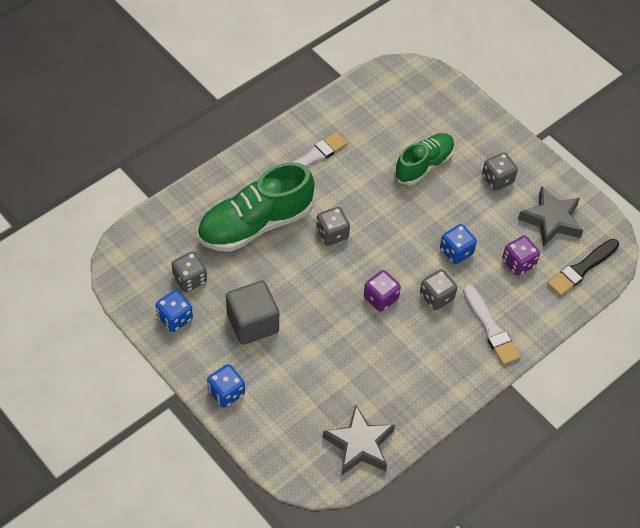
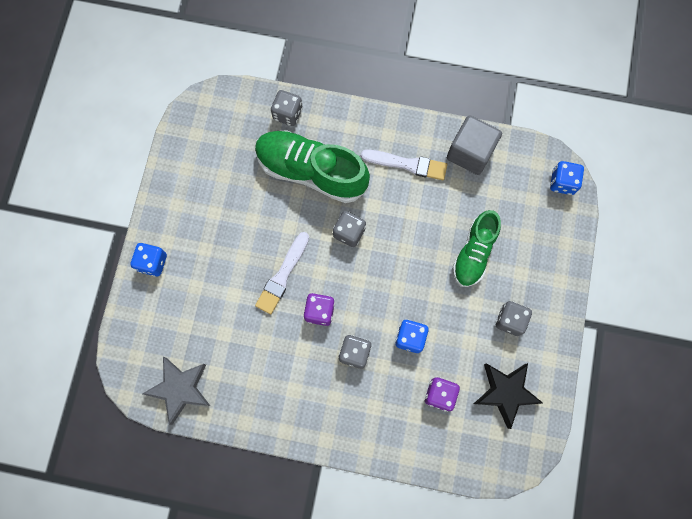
camera: 55 degrees right, 20 degrees up
(175, 318) = (186, 180): blue dice -> blue dice (562, 182)
(190, 279) = (226, 164): grey dice -> grey dice (287, 113)
(252, 323) = (224, 236): grey cube -> grey cube (470, 152)
(424, 165) = (474, 253): green shoe -> green shoe turned 105 degrees clockwise
(490, 328) = (359, 415): white brush -> white brush (282, 275)
(551, 220) = (505, 392): grey star -> black star
(582, 268) = (477, 450): black brush -> none

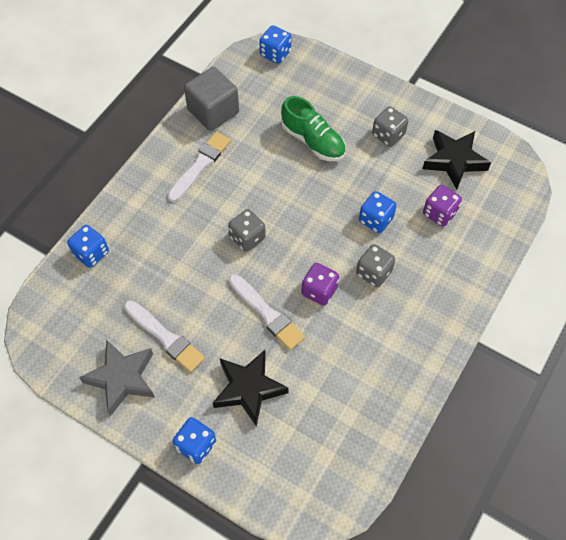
camera: 70 degrees left, 15 degrees down
(180, 389) = (354, 458): grey star -> grey star (122, 378)
(211, 285) = (248, 389): none -> black star
(233, 203) = (165, 337): none -> white brush
(287, 113) = (91, 253): grey dice -> blue dice
(311, 171) = (166, 251): green shoe -> none

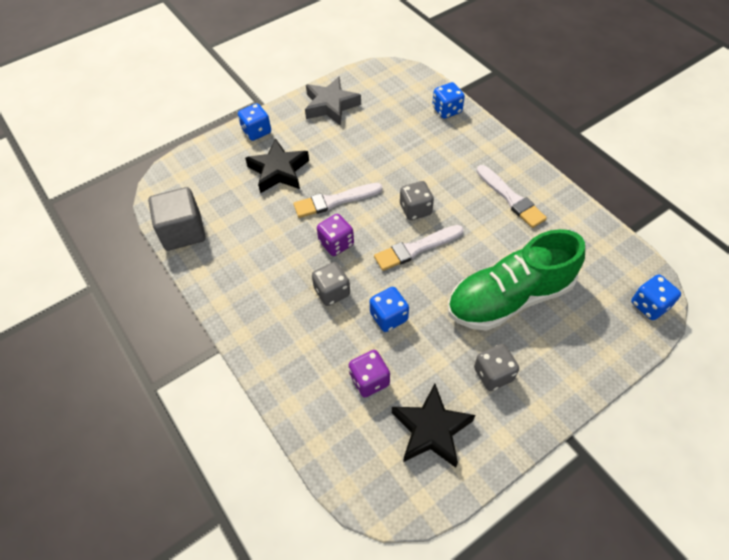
camera: 115 degrees right, 5 degrees down
(165, 337) = (350, 135): white brush -> white brush (416, 248)
(213, 111) = (576, 226): grey cube -> grey cube (183, 232)
(313, 141) = (509, 298): green shoe -> green shoe, size x1.57

